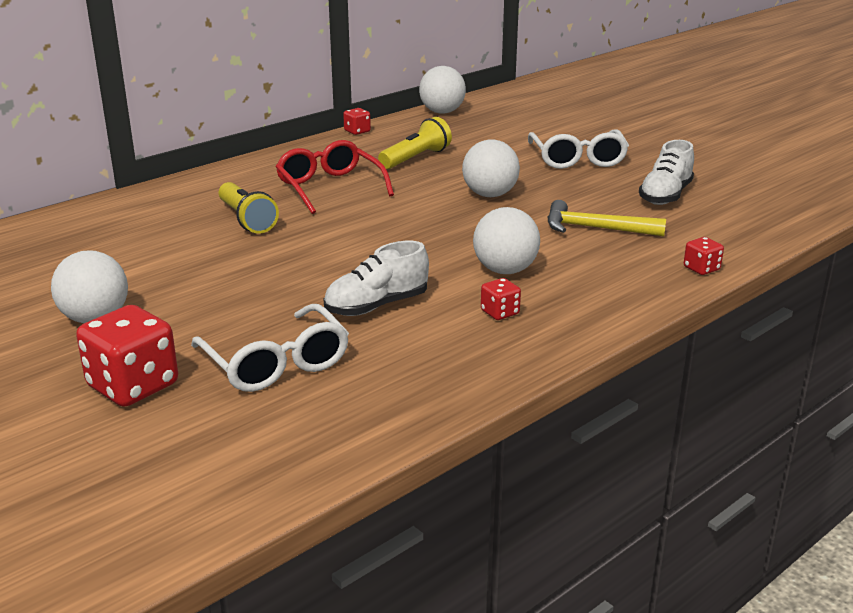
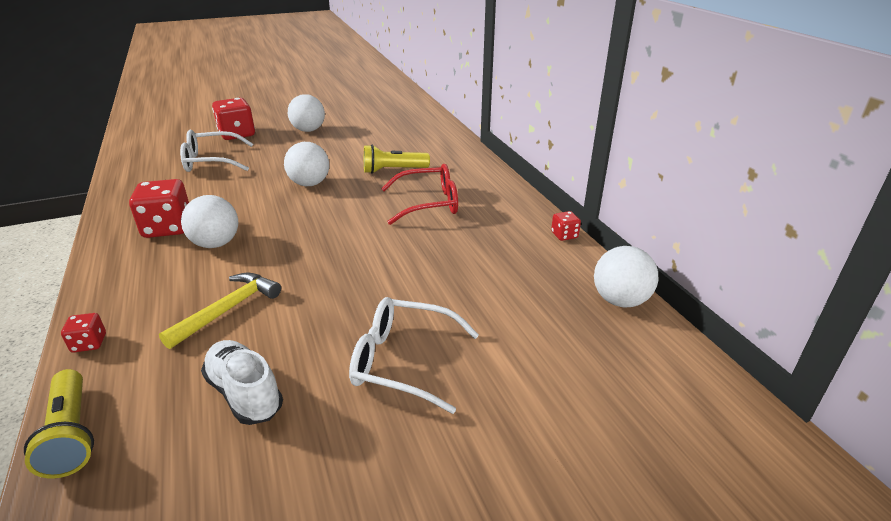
camera: 110 degrees right, 5 degrees up
(376, 306) = (231, 192): white shoe -> none
(416, 158) = (471, 252): yellow flashlight -> yellow flashlight (71, 434)
(490, 195) = (353, 272): white ball -> white ball (309, 184)
(500, 312) = (168, 228): red dice -> red dice, size x2.05

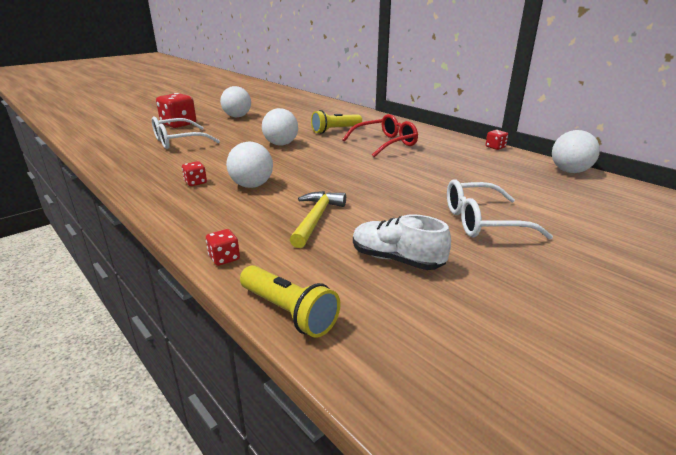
camera: 20 degrees left, 5 degrees down
(168, 228) = (195, 182): red dice -> red dice, size x0.49

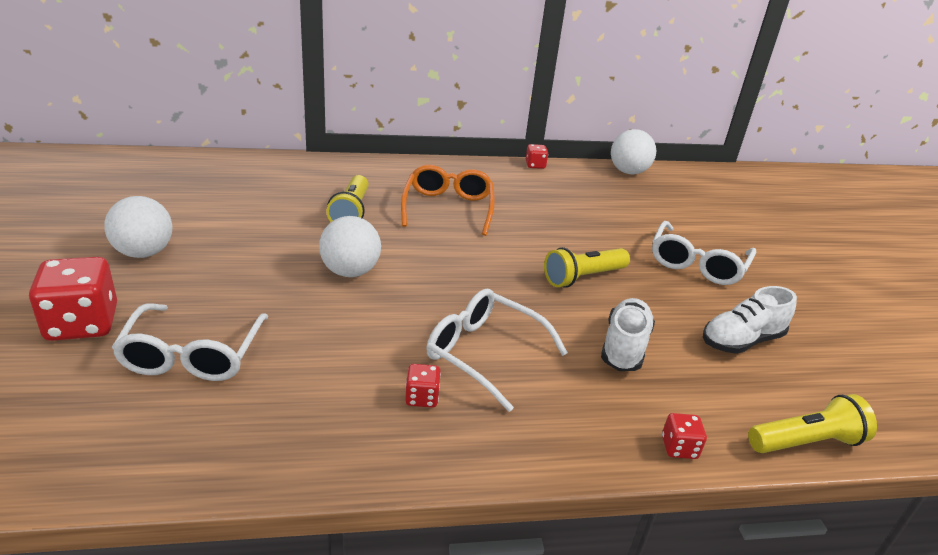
camera: 60 degrees left, 5 degrees up
(252, 185) = (484, 353): white ball -> white glasses
(316, 219) = (624, 347): yellow hammer -> white shoe
(379, 190) = (583, 277): none -> yellow flashlight
(385, 143) = (448, 208): red glasses -> orange glasses

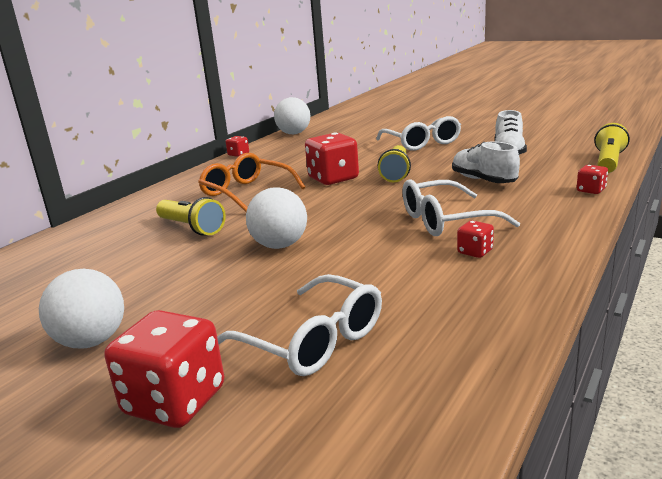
camera: 45 degrees left, 10 degrees down
(528, 243) = (333, 179): none -> red dice

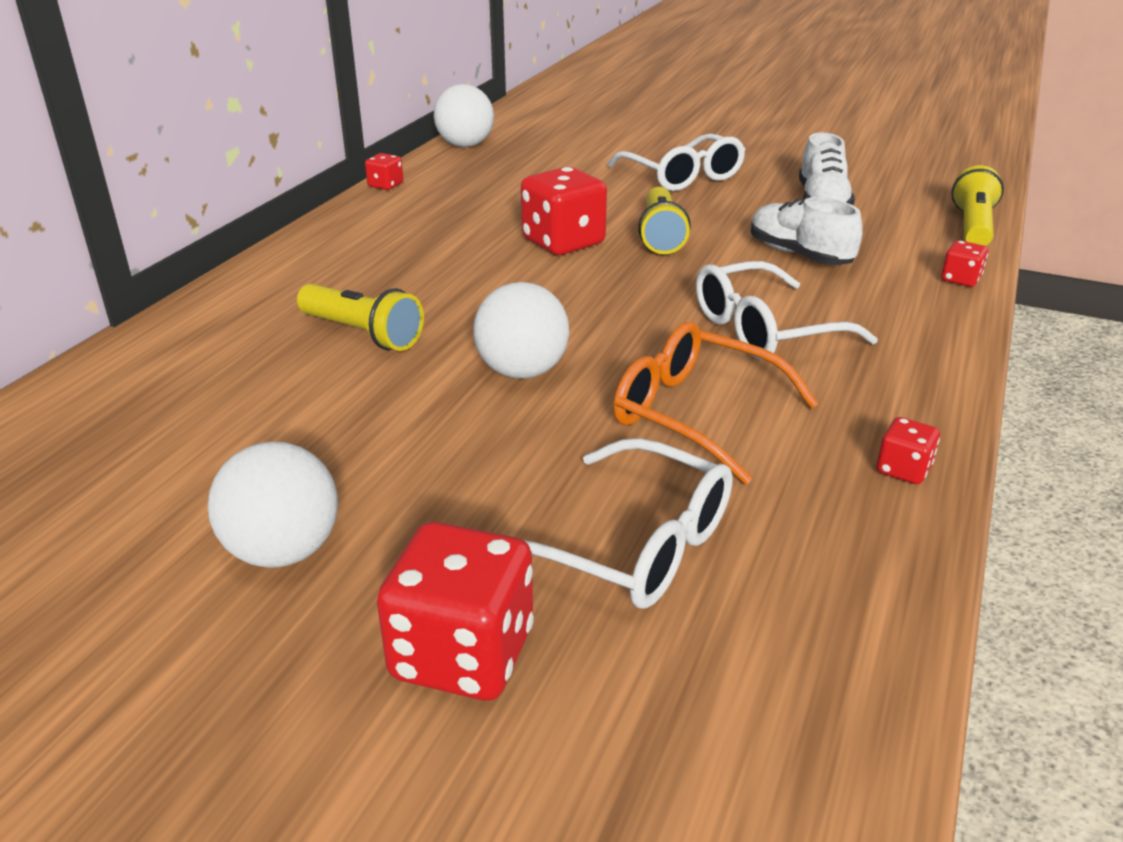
camera: 10 degrees left, 10 degrees up
(246, 192) = (429, 265): orange glasses -> orange glasses (695, 414)
(475, 252) = (824, 388): red dice -> red dice (903, 470)

